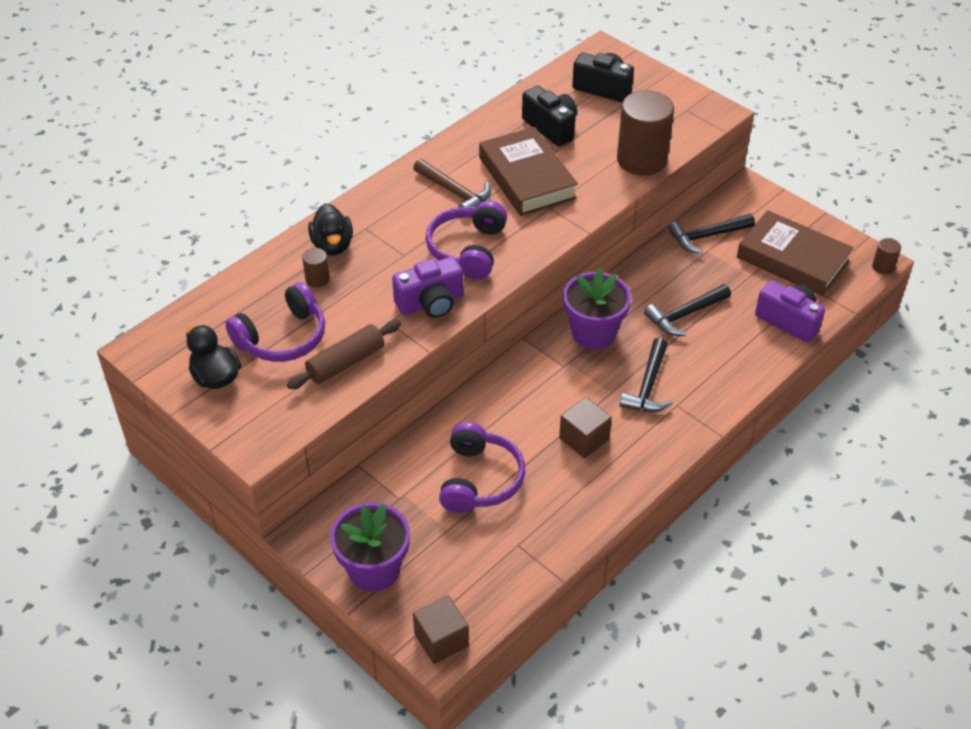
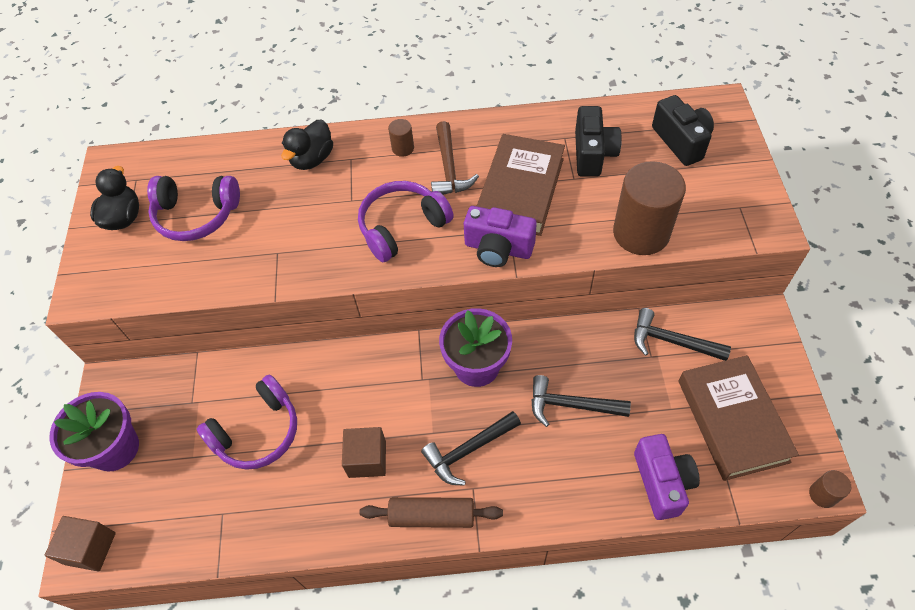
camera: 45 degrees right, 10 degrees up
(317, 279) = (271, 181): brown cylinder -> brown cylinder (403, 148)
(346, 362) = (211, 267): brown rolling pin -> brown rolling pin (432, 516)
(431, 303) = (323, 257): purple camera -> purple camera (498, 249)

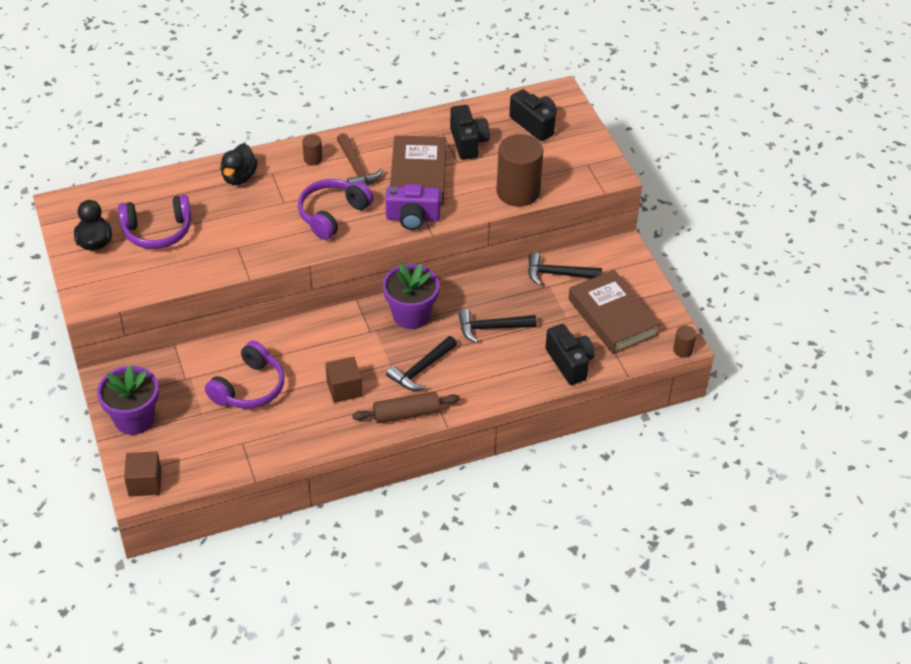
camera: 20 degrees left, 10 degrees down
(662, 482) = (569, 363): purple camera -> black camera

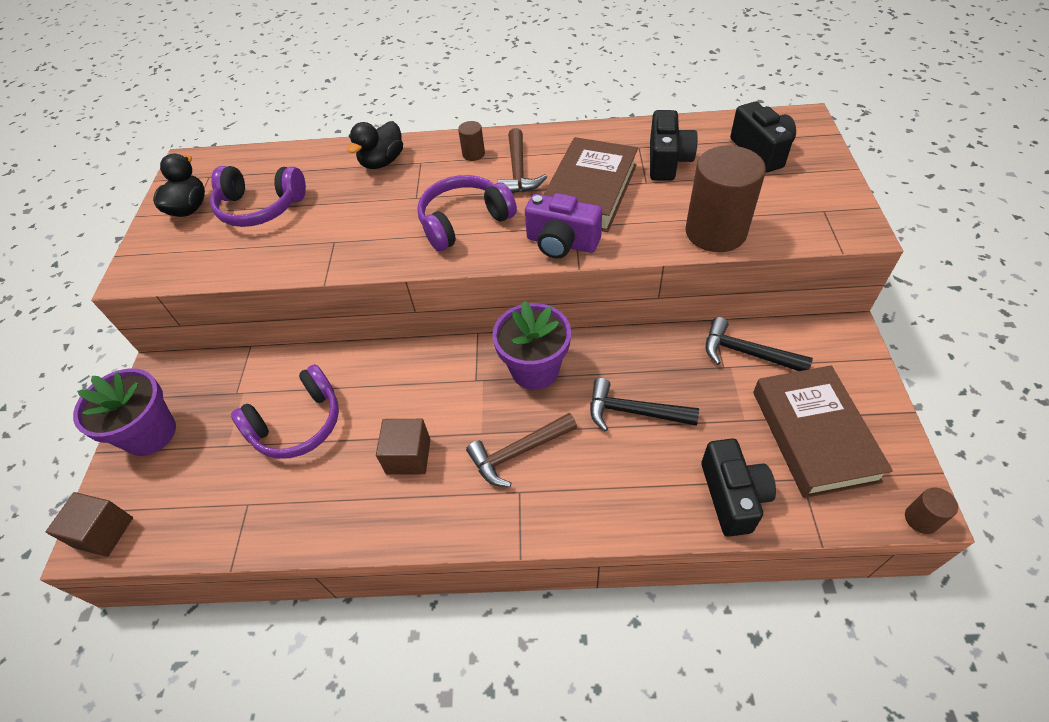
camera: 25 degrees right, 5 degrees up
(406, 414) = (471, 519): brown rolling pin -> none
(421, 369) = (518, 452): black hammer -> brown hammer

